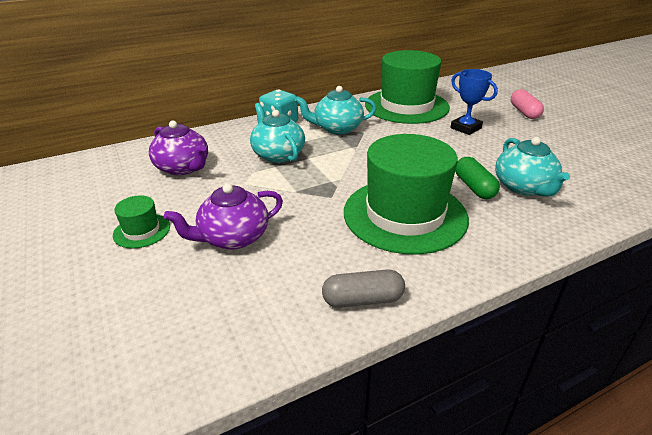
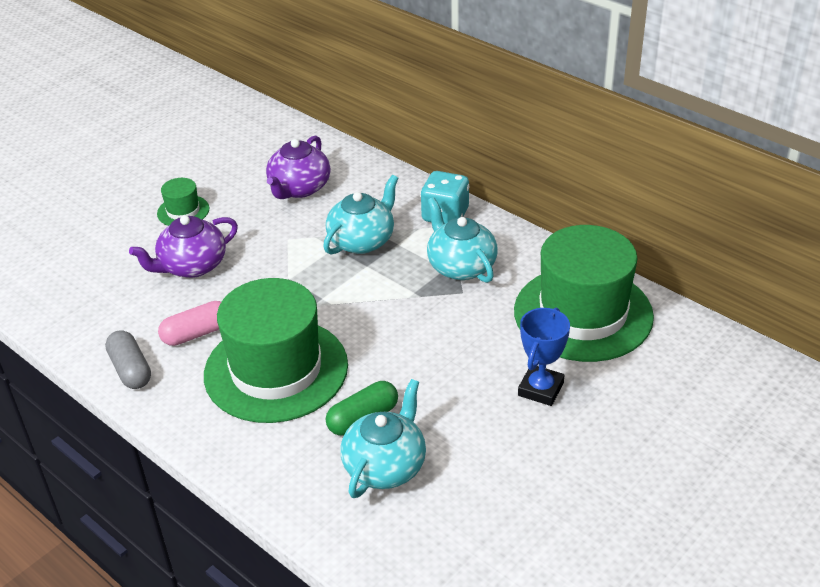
camera: 70 degrees right, 5 degrees up
(233, 237) = (192, 266): purple teapot -> purple teapot turned 75 degrees counterclockwise
(524, 112) = (654, 452): pink capsule -> pink capsule (197, 333)
(524, 187) = (385, 466): turquoise teapot -> turquoise teapot turned 150 degrees clockwise

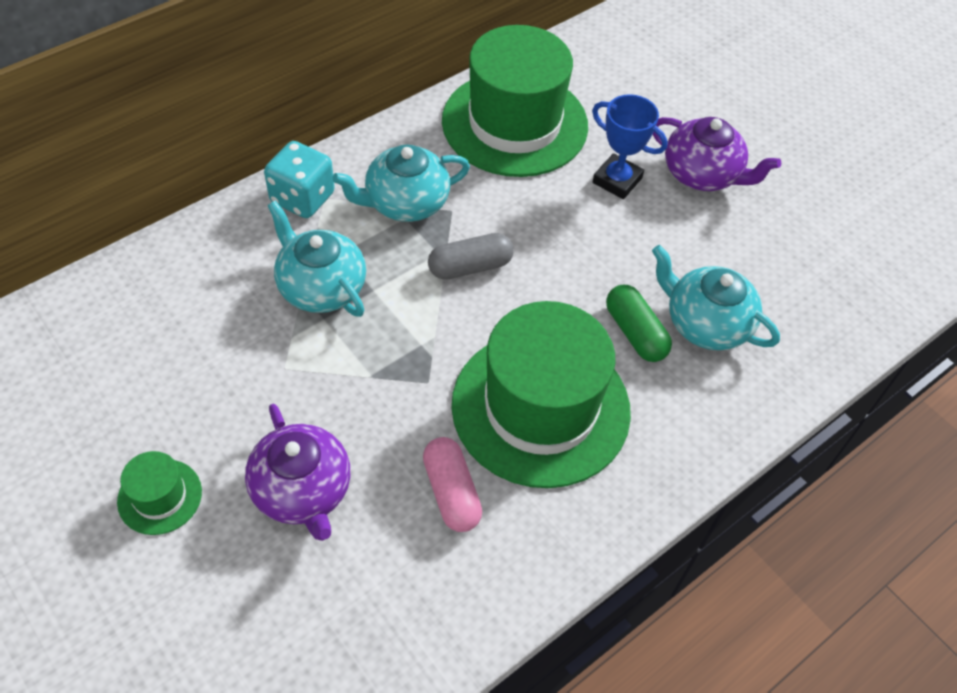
camera: 85 degrees left, 15 degrees up
(130, 370) = (505, 578): grey capsule -> grey capsule (470, 267)
(299, 188) = (171, 341): purple teapot -> purple teapot (702, 174)

